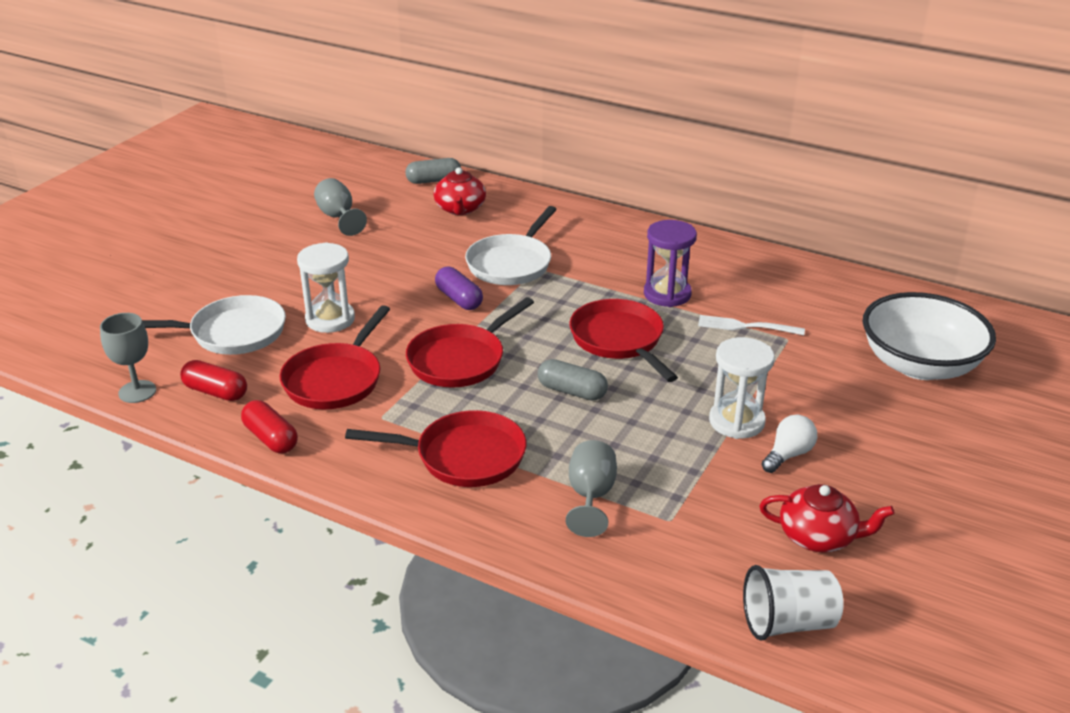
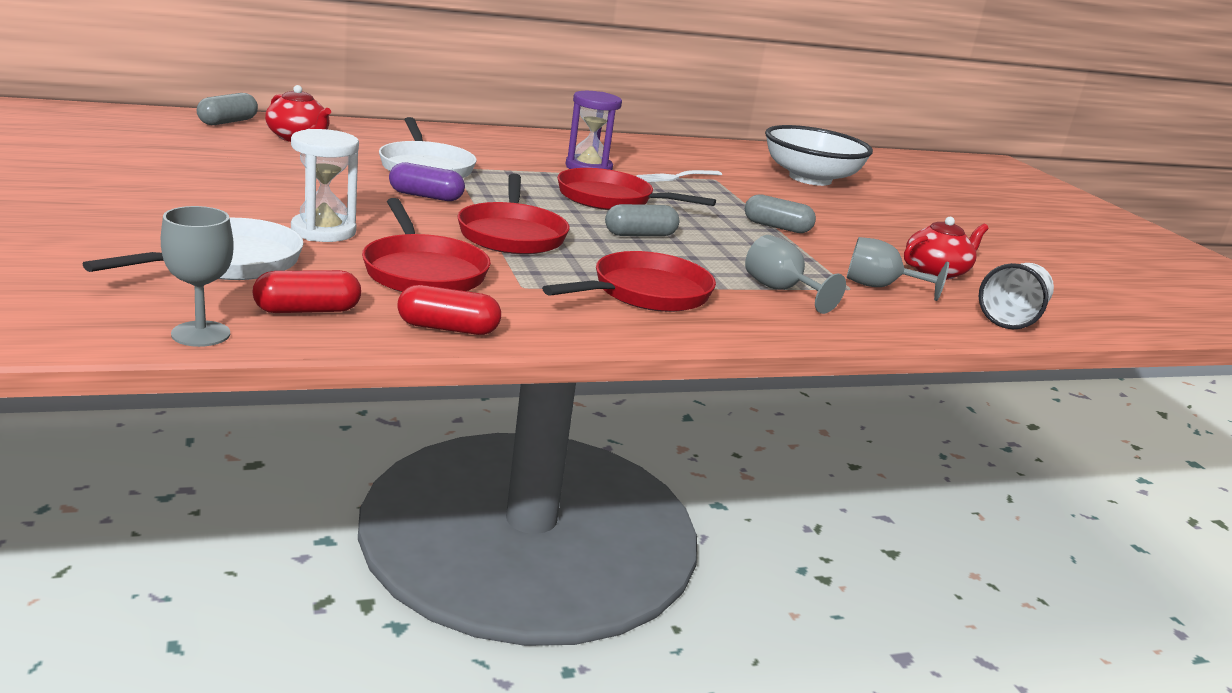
camera: 50 degrees left, 10 degrees down
(338, 217) = (170, 157): grey goblet -> grey goblet (879, 287)
(736, 421) = (777, 227): white hourglass -> grey capsule
(788, 455) = (838, 237): white light bulb -> none

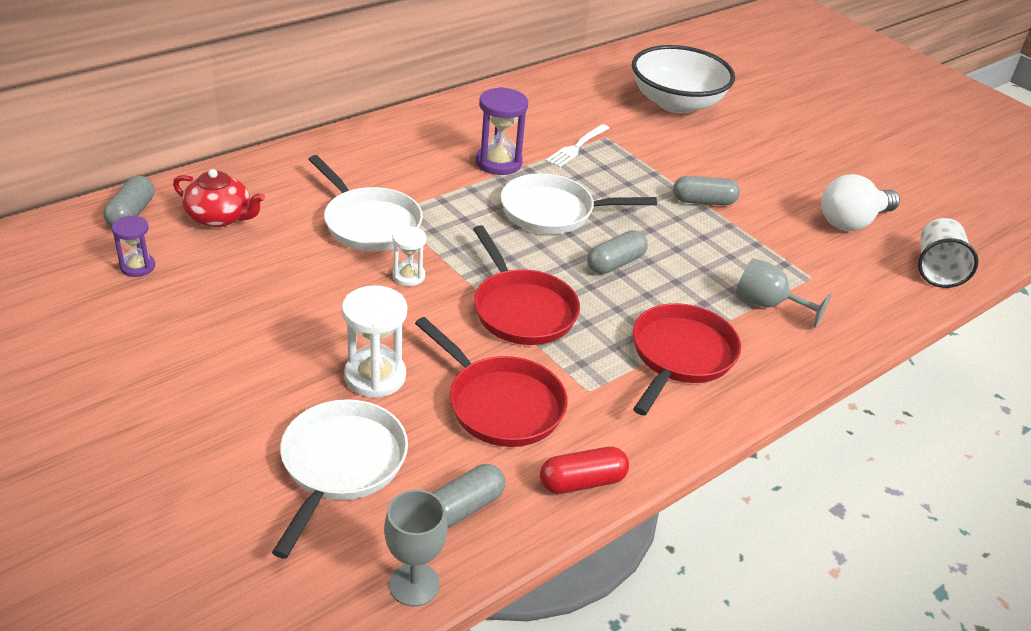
camera: 20 degrees left, 15 degrees up
(196, 142) = (137, 267): none -> purple hourglass
(307, 310) = (463, 508): red capsule -> grey capsule
(426, 196) = (408, 276): purple capsule -> white hourglass
(611, 199) = (553, 212): red pan -> white pan
(879, 287) = (828, 265): grey goblet -> none
(936, 272) = (852, 222): red teapot -> white light bulb

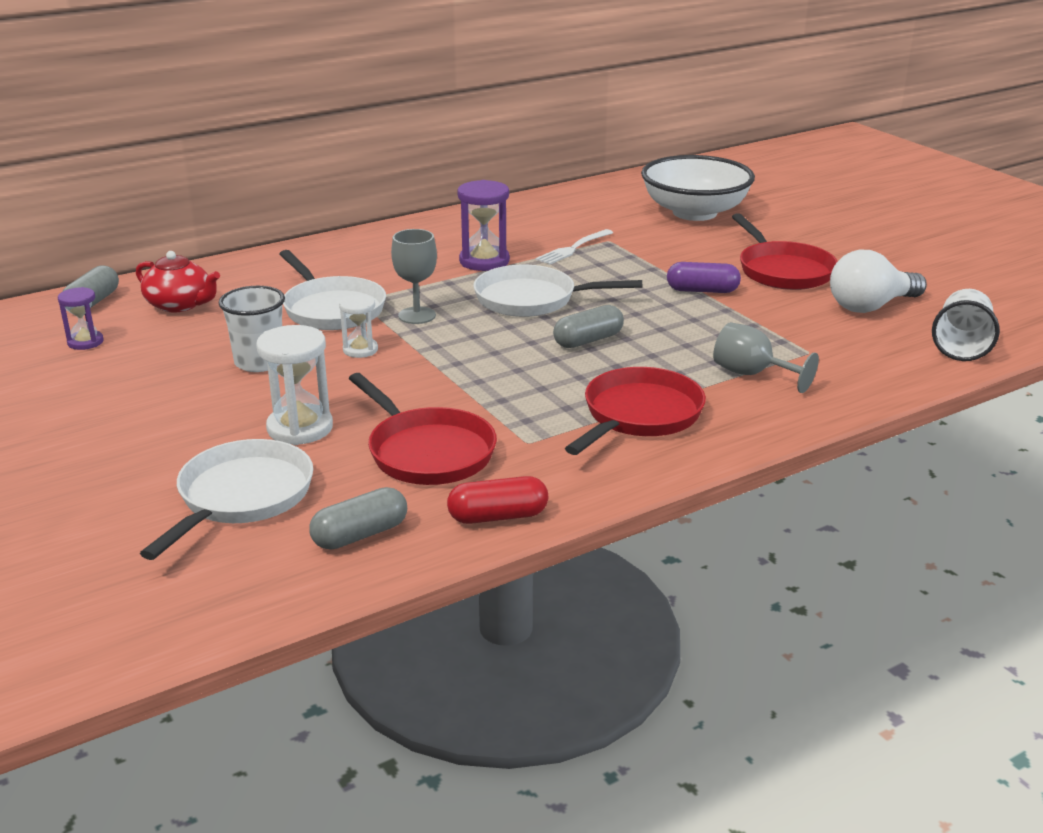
camera: 10 degrees right, 10 degrees down
(316, 292) = (259, 362): none -> white cup
(414, 584) = (288, 595): grey goblet -> grey goblet (417, 315)
(522, 309) = (474, 376): red pan -> red pan (782, 270)
(703, 201) = (702, 290): grey capsule -> purple capsule

